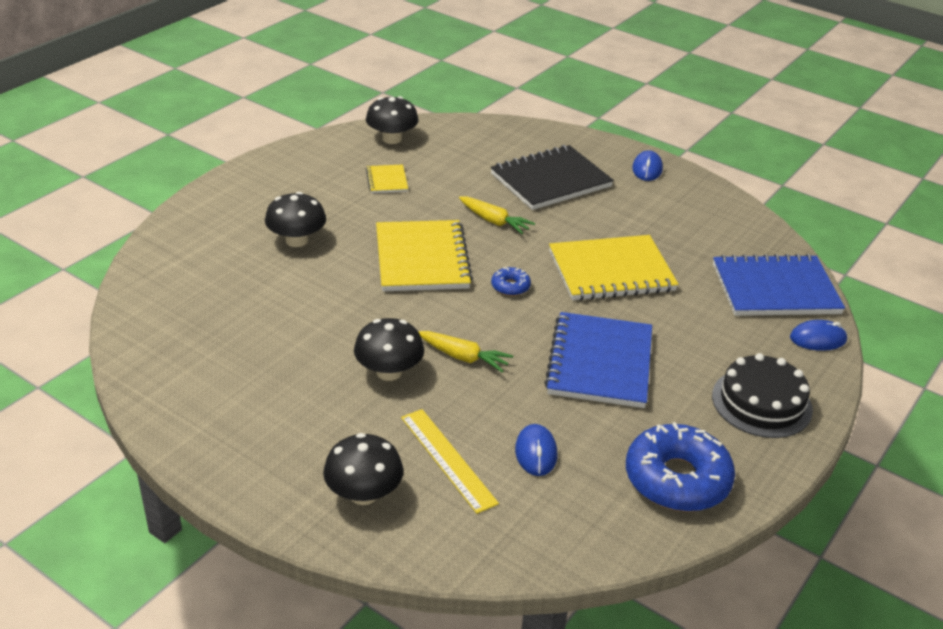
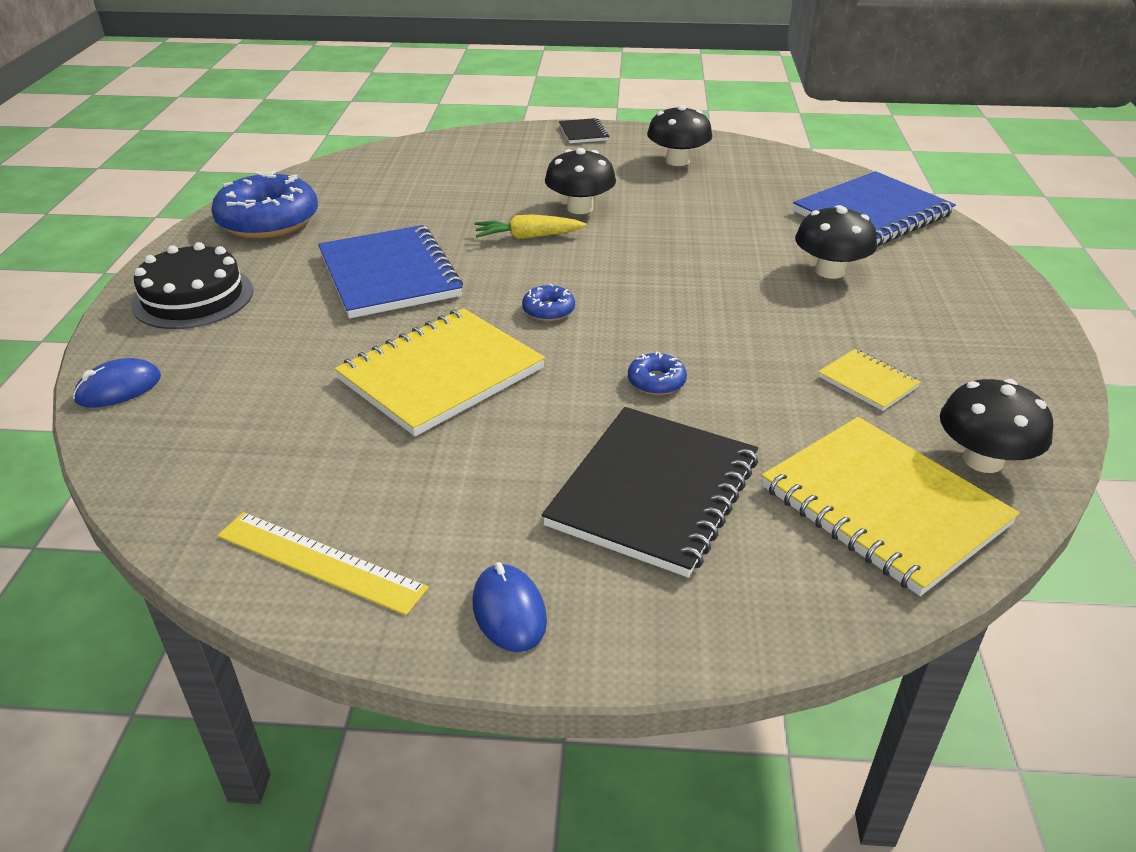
camera: 150 degrees right, 0 degrees up
(255, 490) = (583, 133): none -> black notebook
(364, 494) = (510, 150): black mushroom -> black mushroom (677, 161)
(422, 259) = (679, 302): yellow notebook -> yellow notebook (883, 506)
(448, 459) = (470, 179): yellow ruler -> yellow ruler (320, 561)
(494, 221) = (656, 382): yellow carrot -> blue donut
(536, 453) = (402, 201): blue mouse -> none
(775, 289) = (187, 438): blue notebook -> blue notebook (872, 213)

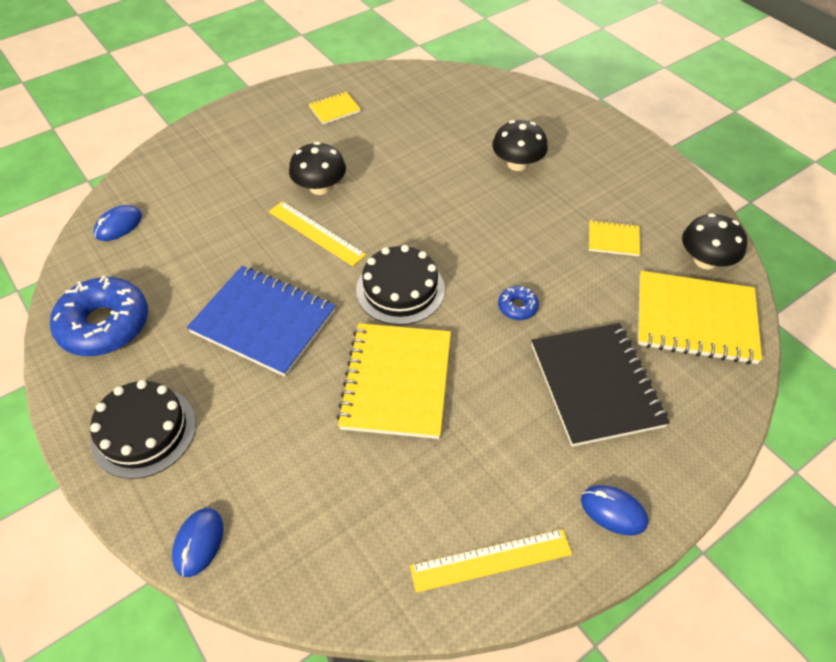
camera: 40 degrees left, 15 degrees up
(371, 167) = (118, 225): none -> blue mouse
(528, 237) = (316, 233): yellow carrot -> yellow ruler
(548, 310) = (400, 289): blue donut -> black cake
(583, 133) = (240, 111): black notebook -> none
(677, 161) = (334, 109): black mushroom -> yellow notebook
(872, 213) = (493, 102): blue notebook -> none

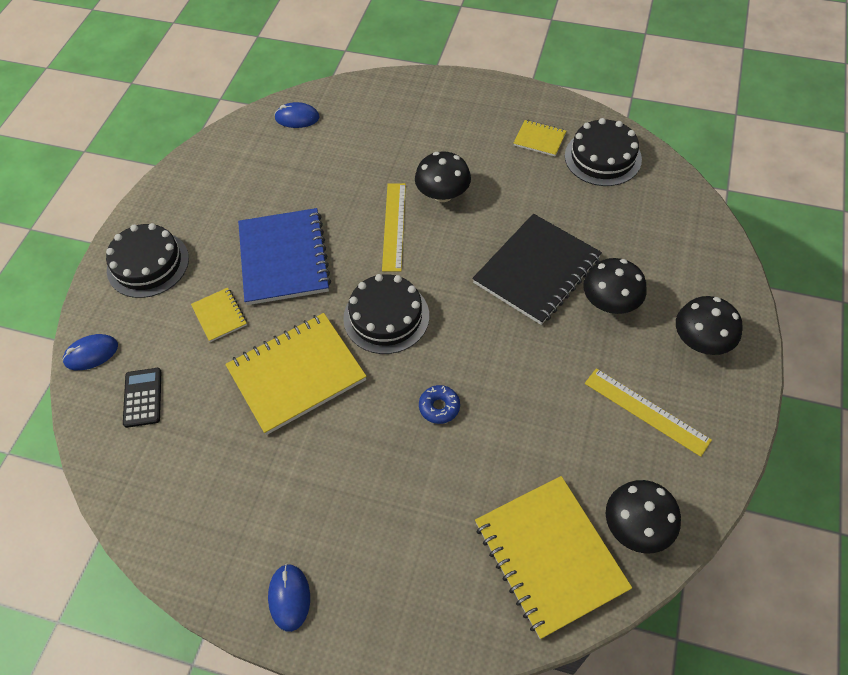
camera: 55 degrees right, 5 degrees up
(105, 325) = (210, 179): blue donut -> none
(301, 521) = (142, 397): none -> black calculator
(390, 92) = (602, 157): none -> black cake
(491, 560) = (189, 535): yellow ruler -> yellow ruler (646, 411)
(590, 144) = (701, 341): none -> black mushroom
(595, 385) = (404, 514): black notebook -> black notebook (536, 270)
(613, 240) = (588, 433): yellow notebook -> yellow notebook (219, 316)

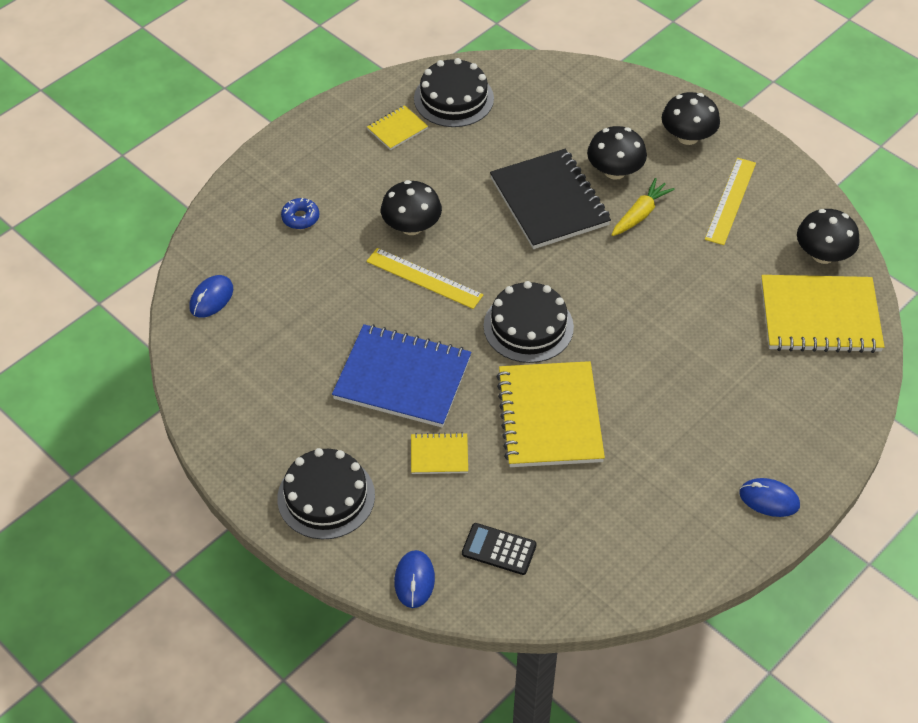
camera: 65 degrees left, 5 degrees down
(439, 407) = (648, 328): blue donut -> blue donut (300, 218)
(572, 344) = (640, 214): none -> yellow carrot
(646, 411) = (730, 201): yellow ruler -> yellow ruler turned 45 degrees counterclockwise

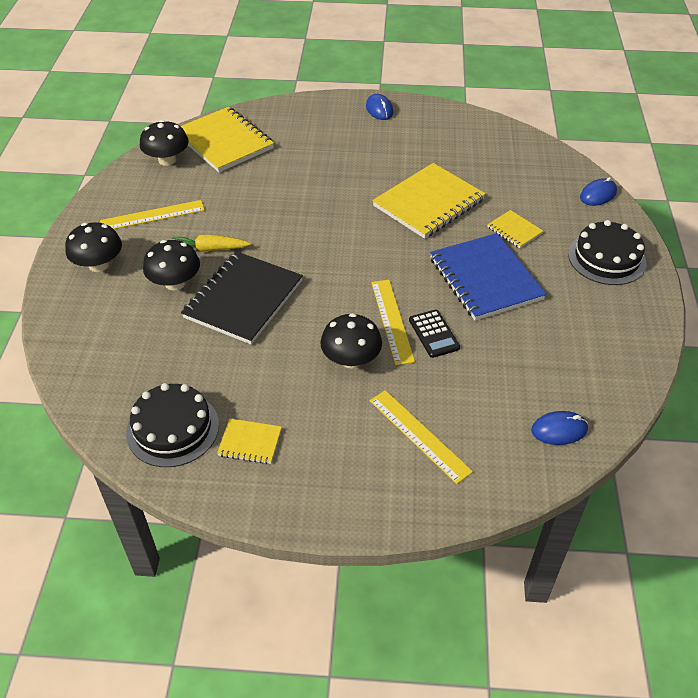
camera: 130 degrees left, 5 degrees down
(300, 218) = (419, 435): blue donut -> yellow ruler
(499, 549) = (536, 177): black calculator -> black calculator (434, 334)
(528, 326) = (372, 247): black cake -> none

